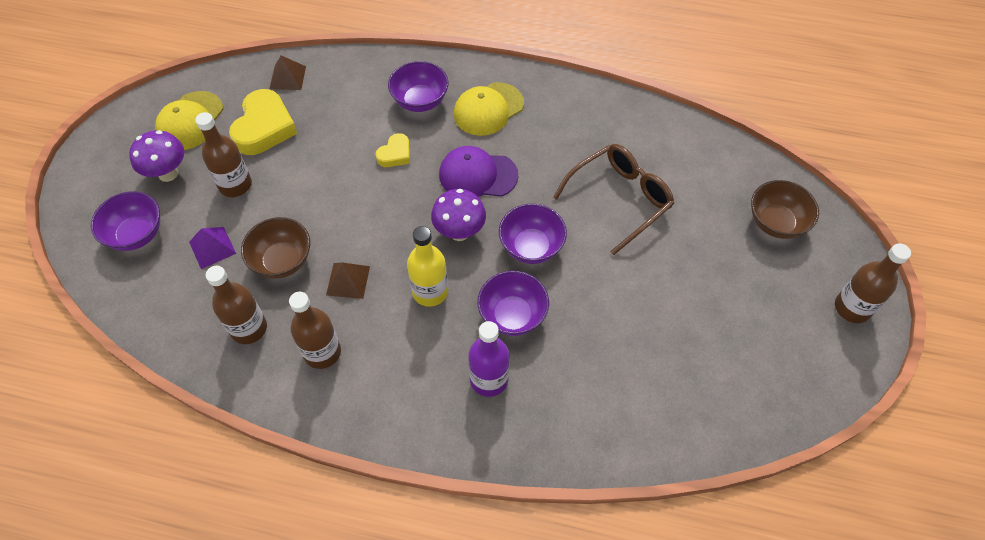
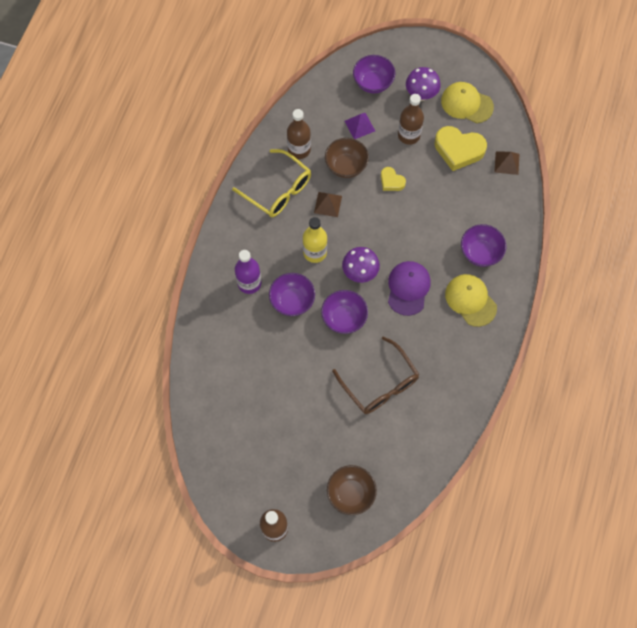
camera: 95 degrees right, 10 degrees up
(322, 352) = (278, 190): brown bottle -> yellow glasses
(395, 154) = (430, 234): yellow heart -> yellow heart (391, 181)

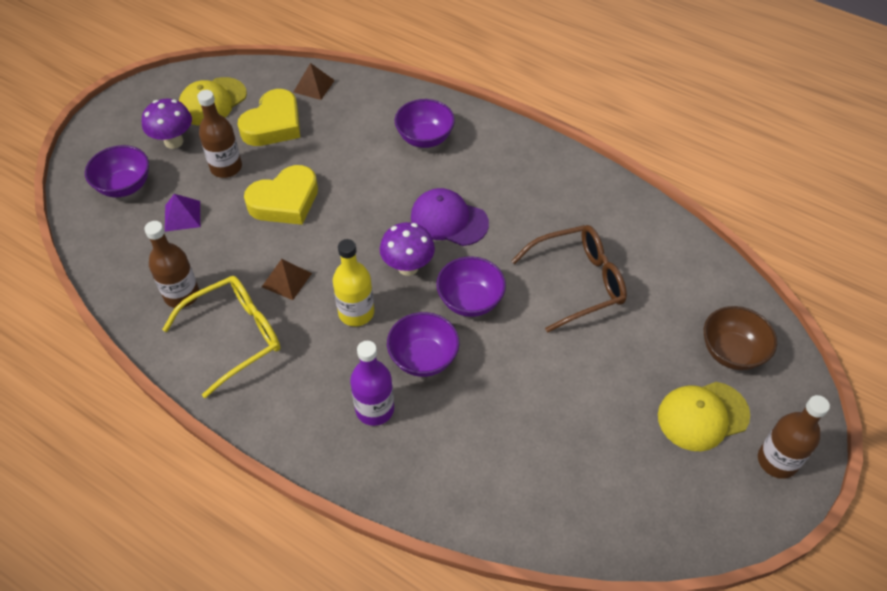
camera: 75 degrees left, 15 degrees down
(346, 166) = (237, 245): brown bowl -> none
(391, 181) = (285, 201): yellow heart -> yellow heart, size x1.86
(470, 300) = (486, 163): yellow cap -> yellow cap (702, 416)

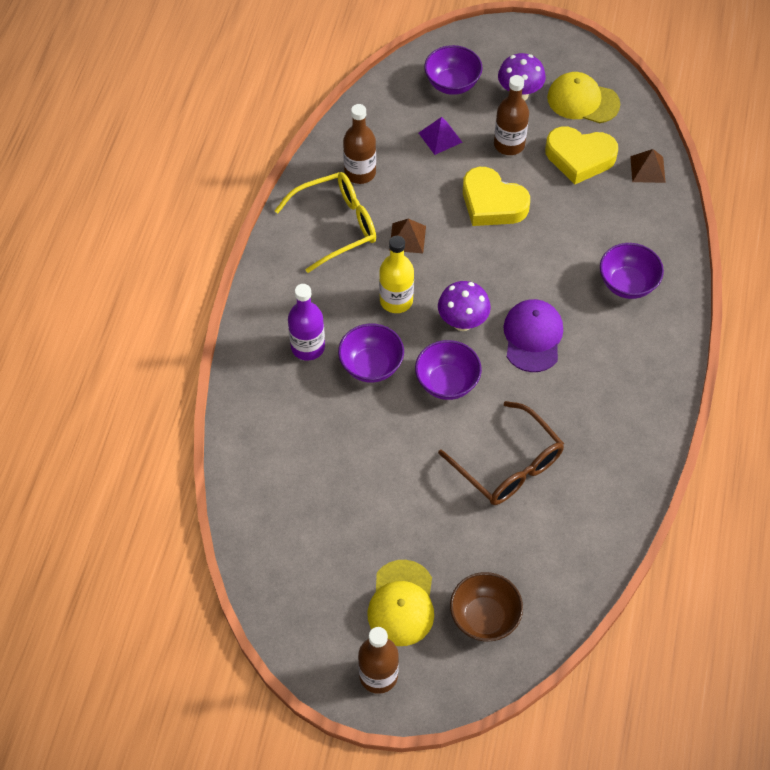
camera: 70 degrees right, 5 degrees up
(235, 336) = (336, 225): yellow glasses -> yellow glasses turned 60 degrees counterclockwise
(702, 416) = (401, 603): yellow cap -> yellow cap turned 135 degrees counterclockwise

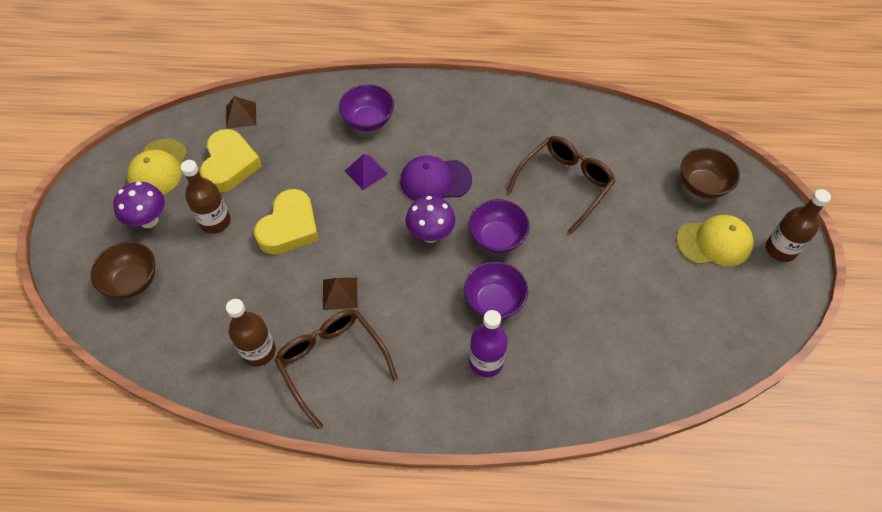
camera: 100 degrees left, 0 degrees up
(336, 225) = (331, 362): yellow glasses -> brown glasses
(396, 300) = (416, 292): yellow bottle -> none
(440, 137) = (207, 282): purple pyramid -> purple pyramid (366, 172)
(452, 84) = (132, 281): purple bowl -> brown bowl

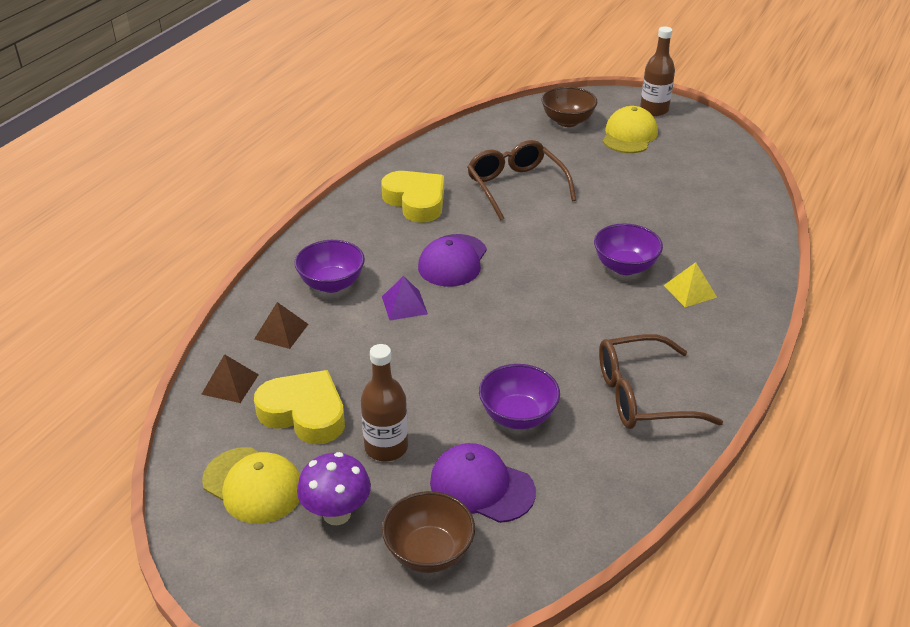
camera: 65 degrees left, 20 degrees down
(198, 289) = (481, 486): none -> purple cap
(259, 351) = (600, 451): brown bottle -> none
(289, 227) = (440, 384): yellow heart -> yellow heart (416, 201)
(340, 293) = (556, 367): brown pyramid -> brown pyramid (281, 331)
(430, 234) = (520, 283): purple mushroom -> none
(486, 362) = (690, 291): purple bottle -> yellow pyramid
(497, 238) = (552, 243): purple bowl -> purple bowl (518, 416)

